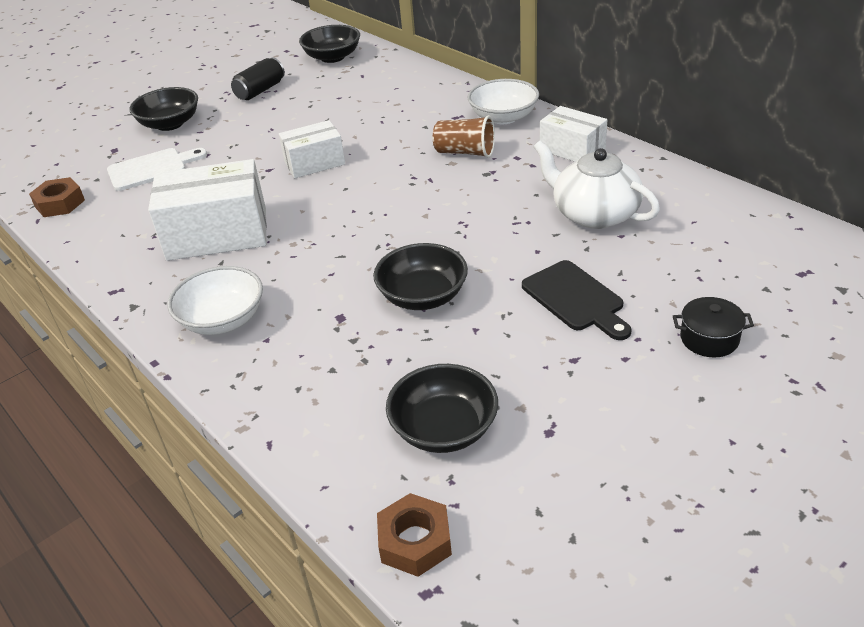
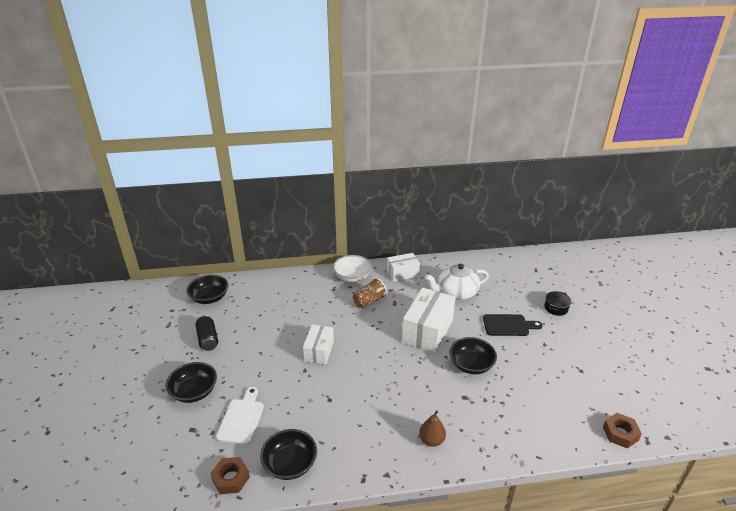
camera: 60 degrees left, 5 degrees down
(217, 234) = (349, 414): white box -> white box (427, 331)
(222, 320) = (431, 440): white bowl -> brown pear
(444, 429) = (562, 397): black bowl -> black bowl (290, 464)

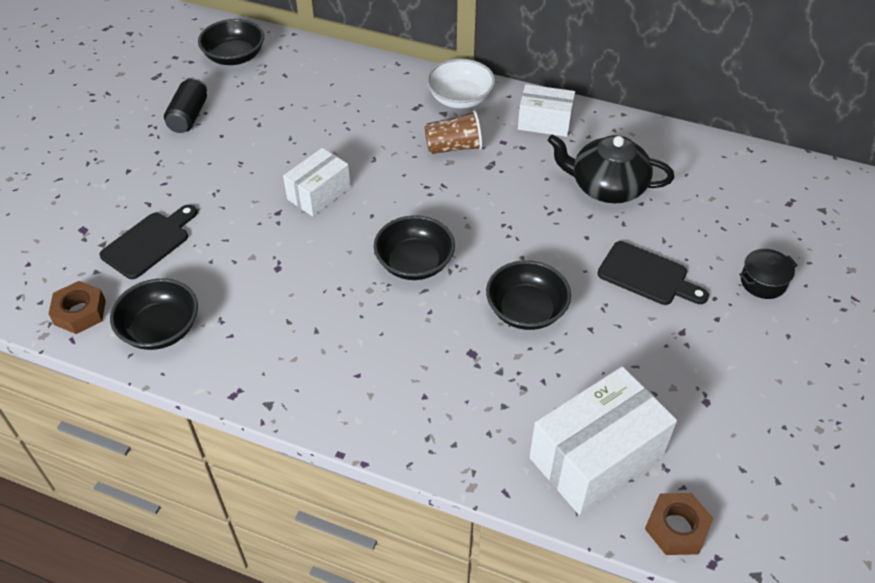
camera: 30 degrees right, 15 degrees up
(194, 391) = (120, 181): black bowl -> black bowl (414, 263)
(242, 419) = (149, 243): white cutting board -> black cutting board
(427, 331) = (504, 229): white box -> white box (596, 456)
(431, 440) = (368, 390): brown pear -> none
(456, 292) = (607, 187): white teapot -> black teapot

